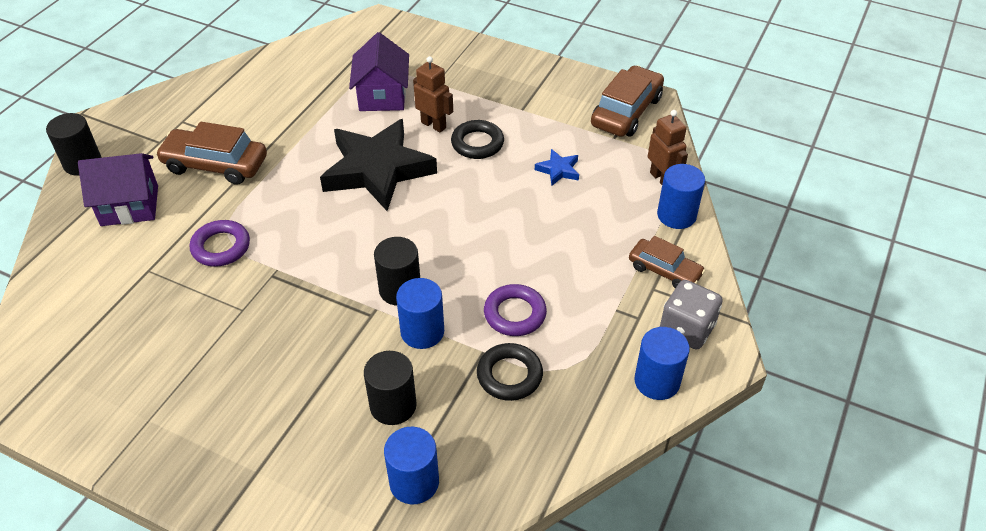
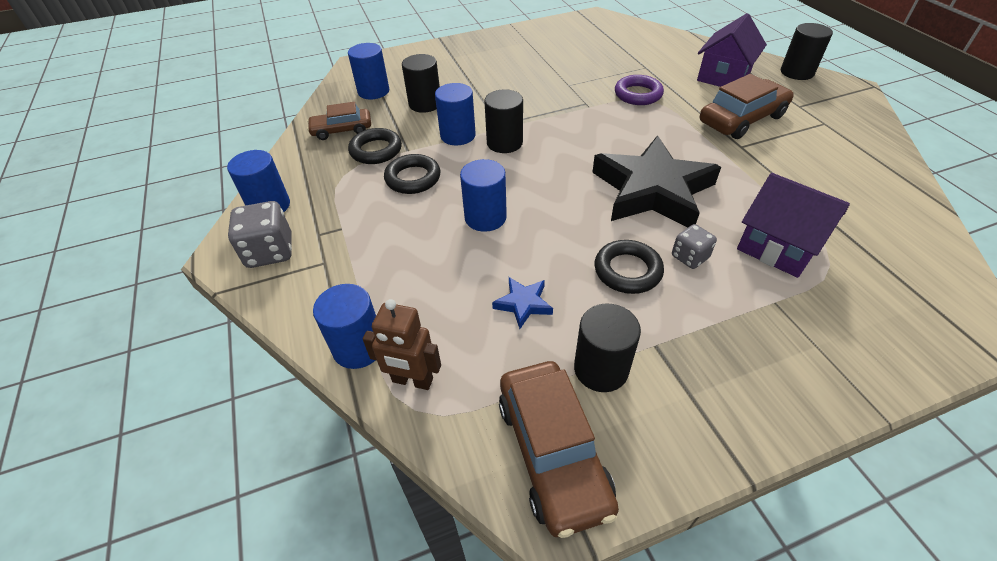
camera: 135 degrees right, 0 degrees up
(434, 125) = (689, 257): brown robot -> grey dice
(507, 236) = (485, 217): none -> blue cylinder
(515, 314) = (413, 178): purple ring -> black ring
(562, 119) = (601, 369): none -> black cylinder
(664, 270) = (325, 283): brown car -> brown car (342, 130)

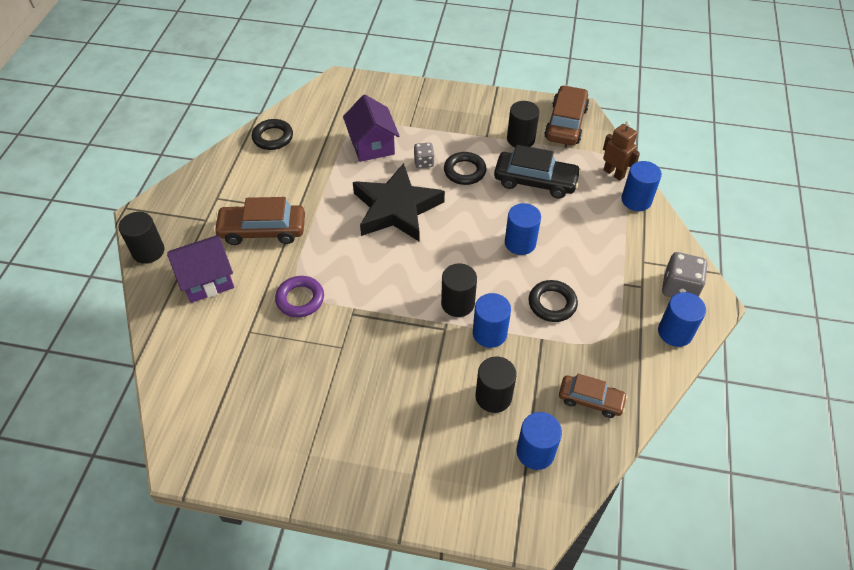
camera: 150 degrees left, 5 degrees up
(376, 150) = (569, 352): black ring -> black ring (273, 137)
(523, 304) = (535, 181): blue star -> black car

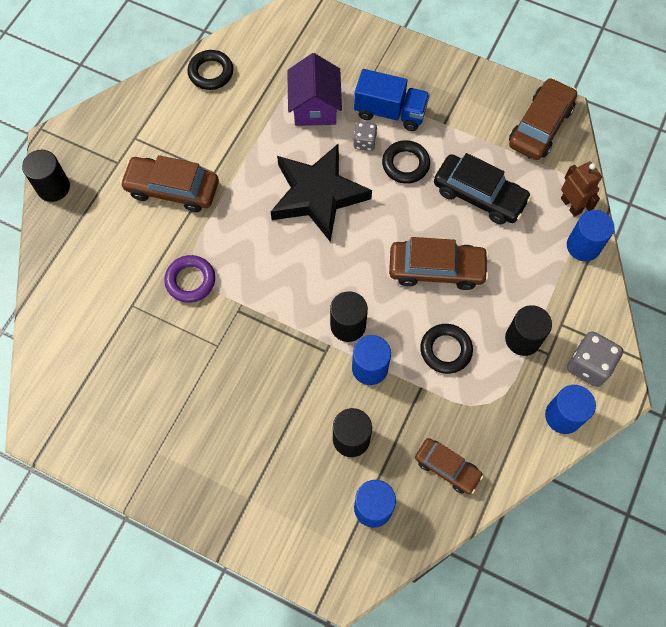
camera: 15 degrees right, 15 degrees up
(207, 280) = (104, 235): purple house -> none
(438, 137) = (390, 112): none -> blue truck
(520, 139) = (481, 136): black cylinder -> black cylinder (522, 339)
(520, 243) = (436, 269): blue cylinder -> brown car

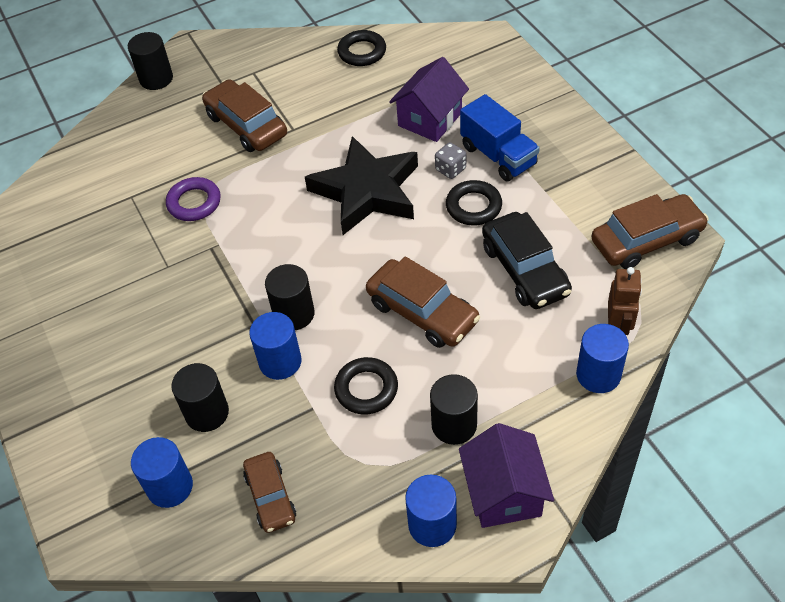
camera: 40 degrees right, 15 degrees down
(588, 365) = (504, 492): grey dice -> purple house

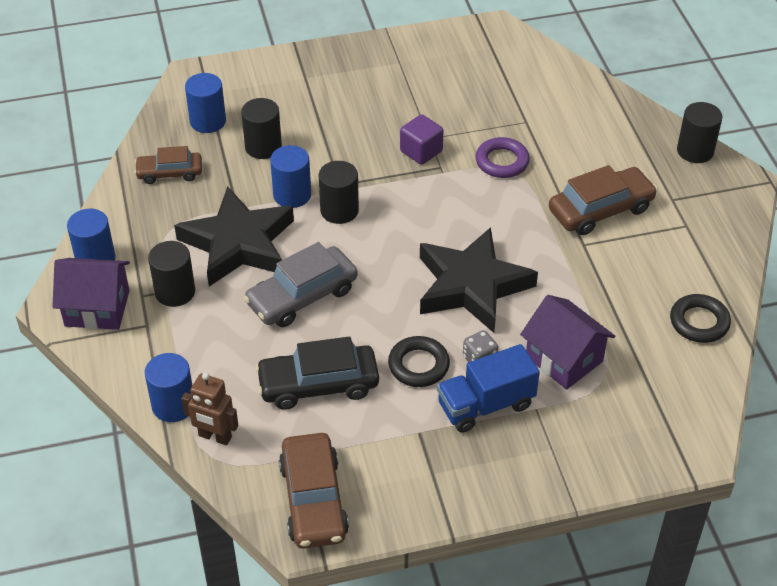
camera: 100 degrees right, 5 degrees down
(190, 268) = (421, 151): none -> purple cube
(366, 389) = (238, 243): black ring -> black star
(422, 312) = (302, 296): brown car -> grey car

